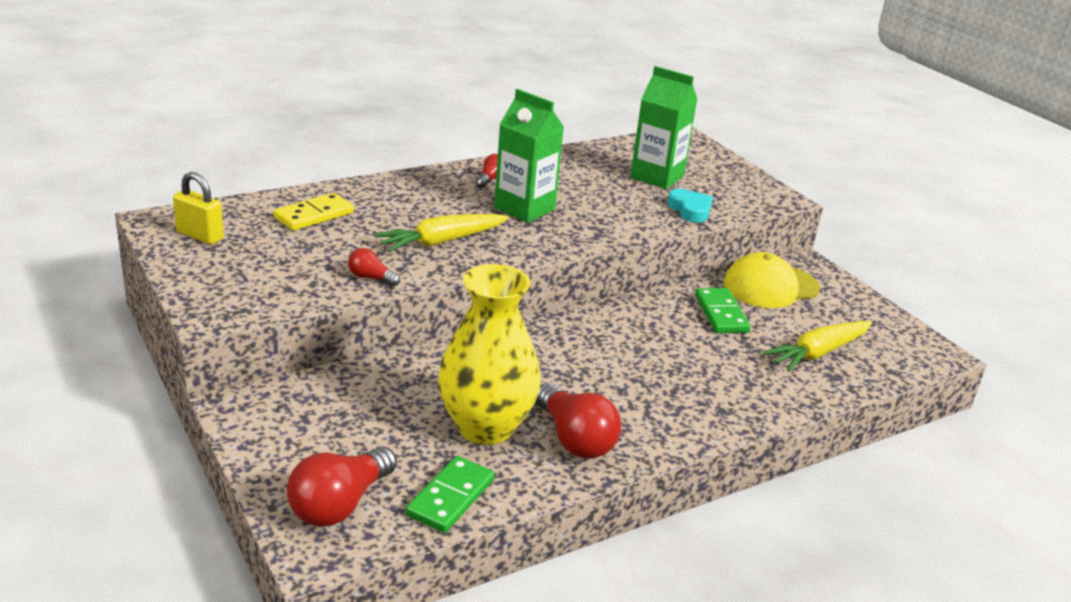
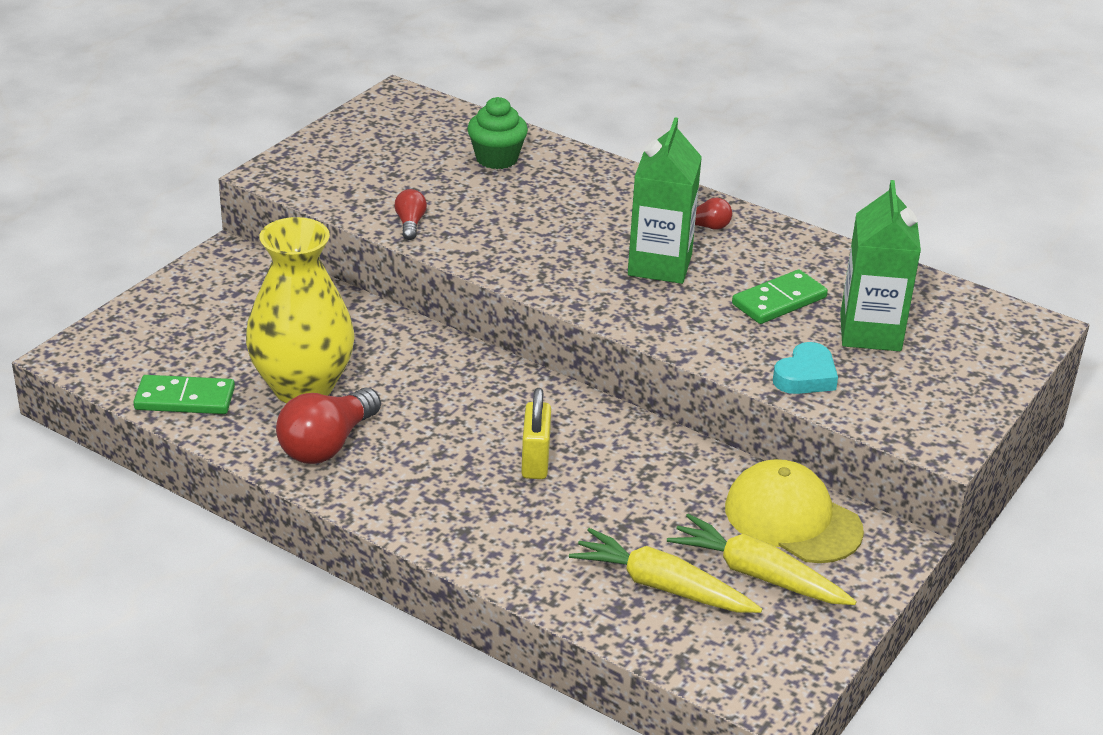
camera: 65 degrees right, 5 degrees up
(200, 236) = (394, 122): yellow padlock -> yellow padlock (535, 461)
(314, 215) = (496, 158): yellow domino -> green cupcake
(340, 504) = (136, 347): red light bulb -> none
(442, 241) = (525, 238): yellow carrot -> yellow carrot (758, 575)
(721, 314) = (675, 491): green domino -> green domino (779, 301)

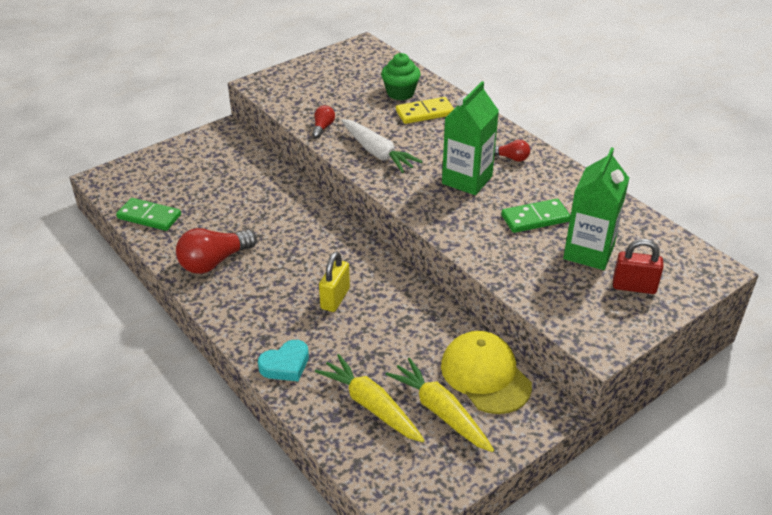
camera: 20 degrees right, 5 degrees up
(303, 388) = (220, 222): yellow vase -> none
(511, 247) = (377, 152): none -> white carrot
(549, 182) = (425, 113): none -> yellow domino
(805, 376) = (526, 276): turquoise heart -> turquoise heart (285, 365)
(948, 365) = (634, 287): none -> red padlock

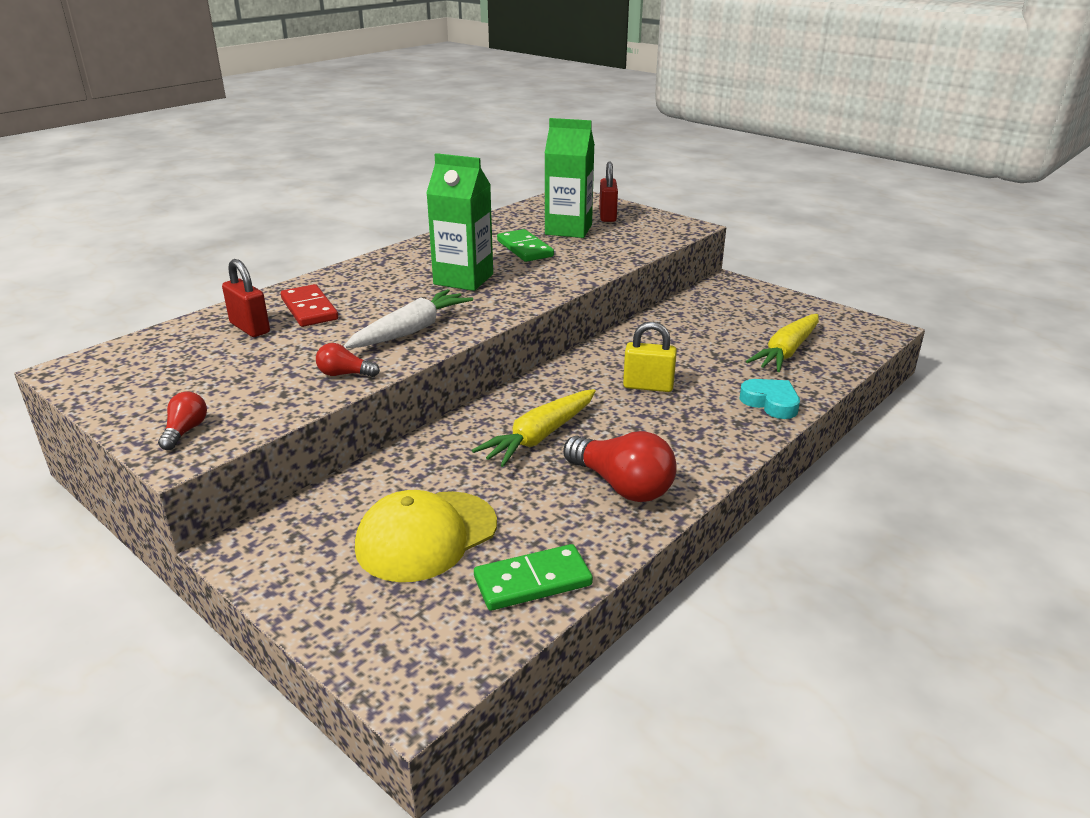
camera: 100 degrees left, 10 degrees down
(149, 217) = (533, 581): green domino -> green domino turned 60 degrees clockwise
(400, 93) = (250, 328): green cupcake -> red padlock
(425, 113) = (309, 309): yellow domino -> red domino
(440, 412) = (767, 321): yellow carrot -> yellow carrot (540, 436)
(485, 375) = (708, 306): yellow cap -> yellow cap (426, 536)
(511, 158) = (415, 261): red light bulb -> red light bulb (185, 431)

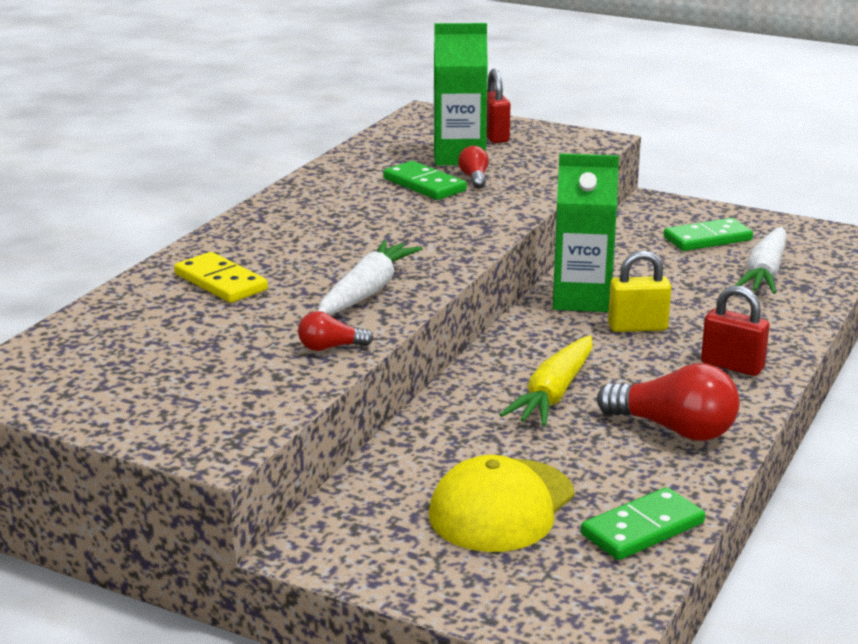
camera: 15 degrees left, 5 degrees down
(185, 431) = (200, 428): red light bulb -> red light bulb (474, 178)
(250, 328) = (167, 311): red padlock -> red padlock (732, 366)
(309, 309) = (221, 282): red domino -> yellow domino
(463, 279) = (379, 228): green carton -> green carton (581, 299)
(754, 317) = (707, 239): none -> green domino
(770, 403) = (778, 328): turquoise heart -> none
(786, 352) = (764, 273): yellow carrot -> white carrot

